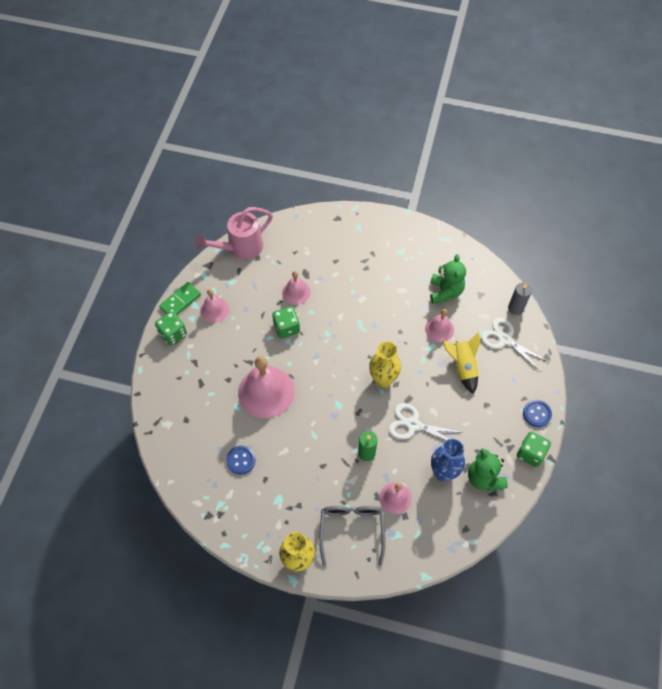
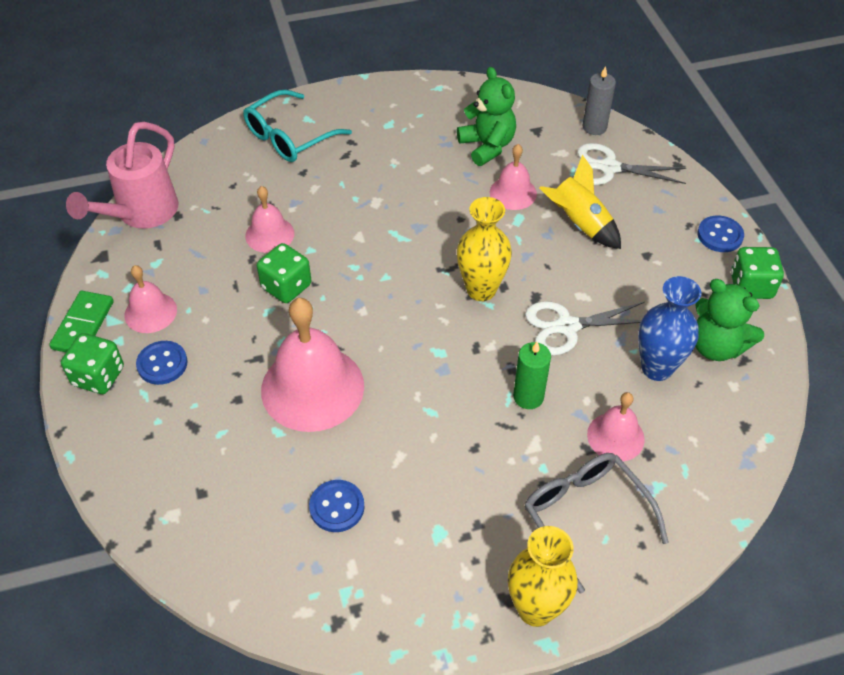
camera: 30 degrees left, 10 degrees down
(204, 342) = (162, 364): none -> blue button
(341, 234) = (289, 137): none -> turquoise glasses

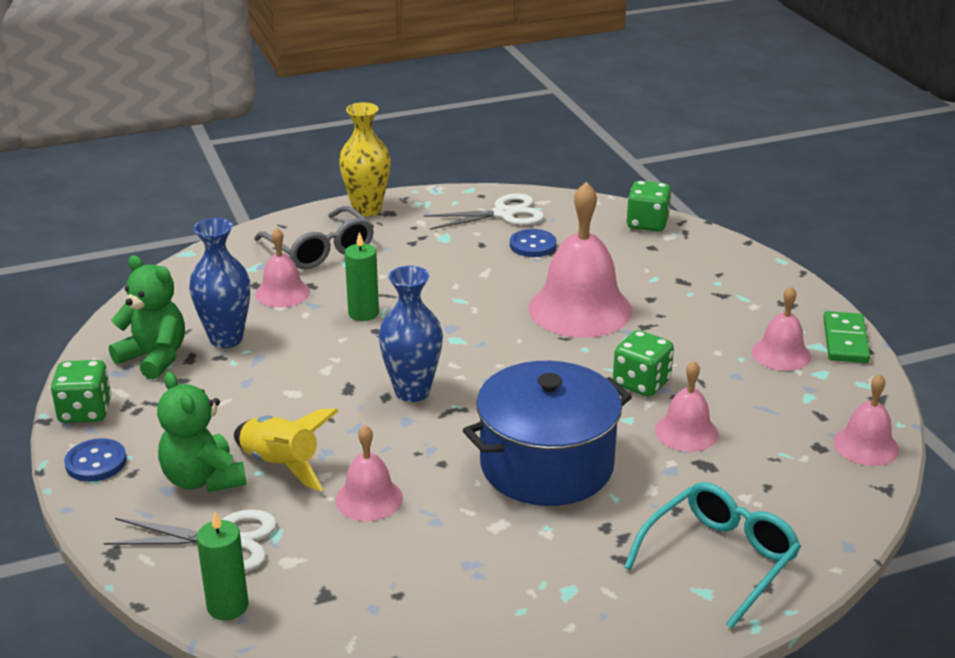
camera: 175 degrees right, 20 degrees down
(98, 376) = (797, 306): green dice -> green dice (647, 223)
(141, 213) = (866, 445): pink watering can -> pink bell
(162, 364) = (740, 317): blue button -> none
(383, 212) = (546, 465): none -> blue pot
(481, 290) = (412, 392): yellow vase -> blue vase
(487, 146) = (406, 563): green teddy bear -> green teddy bear (203, 479)
(567, 327) = (315, 365): white scissors -> white scissors (503, 214)
(594, 127) = (227, 606): grey candle -> green candle

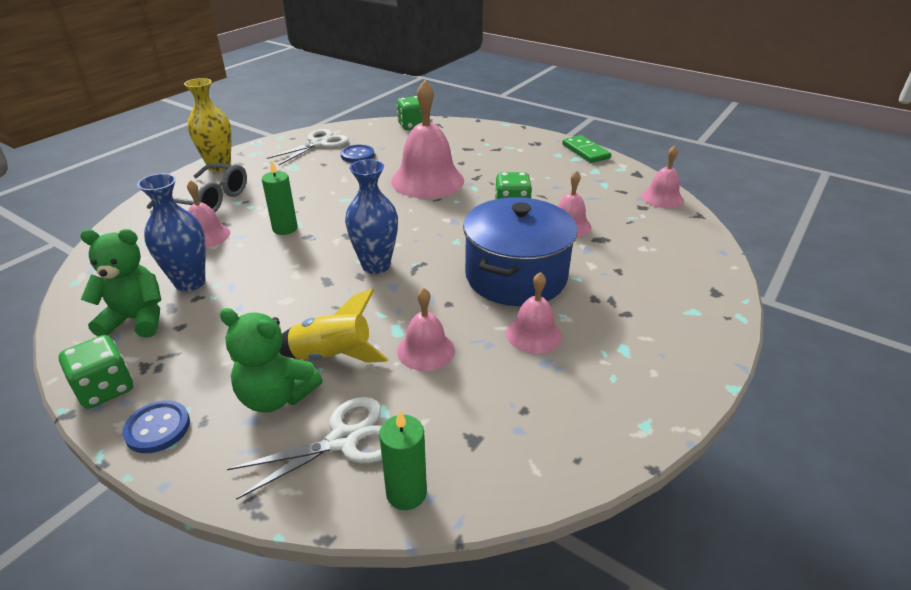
camera: 35 degrees left, 5 degrees up
(720, 559) = (676, 288): turquoise glasses -> none
(781, 354) = (564, 168): pink bell -> pink bell (533, 334)

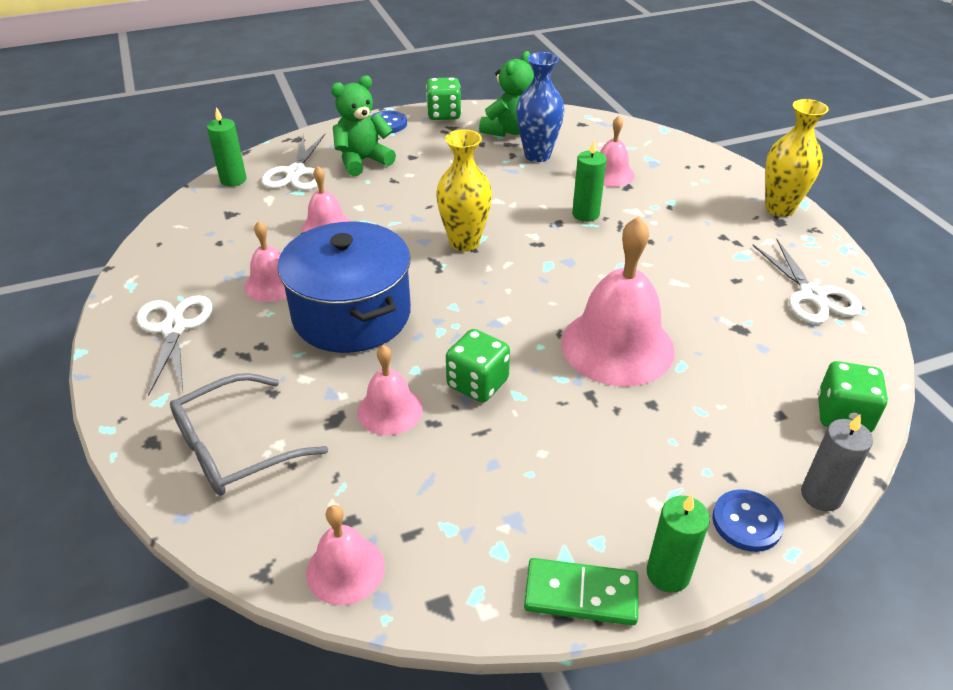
camera: 125 degrees right, 5 degrees up
(209, 200) = (690, 188): grey glasses -> grey glasses (235, 448)
(332, 356) = (373, 189): yellow rocket -> none
(357, 155) = (747, 315): blue button -> blue button (746, 522)
(376, 265) = (464, 242): blue vase -> yellow vase
(468, 123) = (821, 495): none -> grey candle
(550, 140) = (668, 574): none -> green candle
(642, 353) = (174, 328): none -> white scissors

